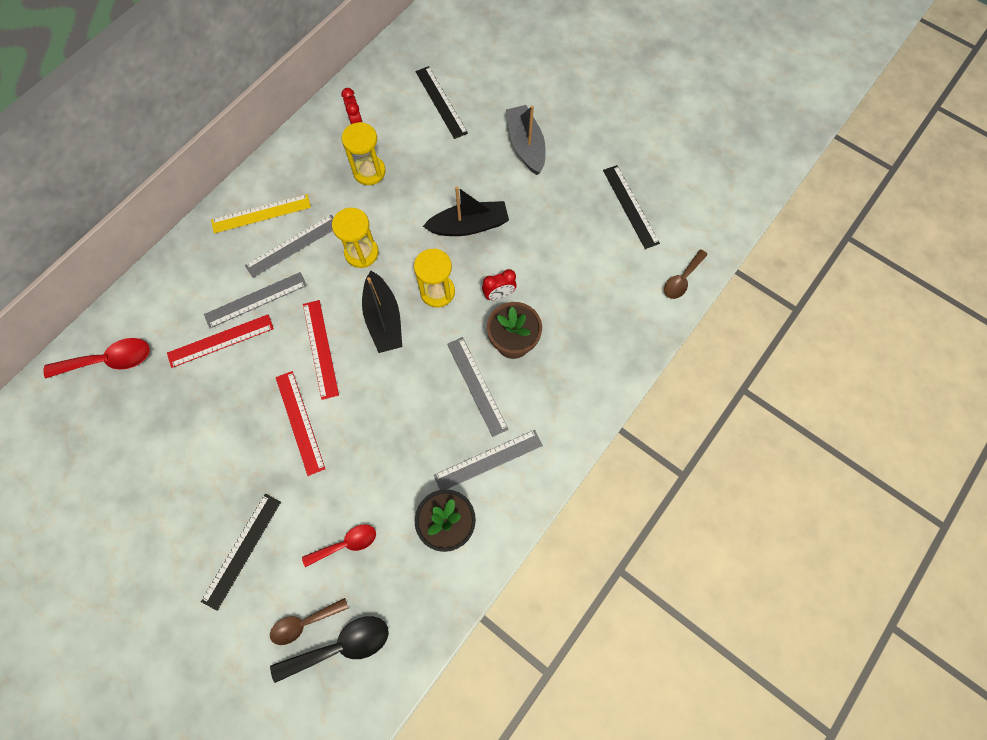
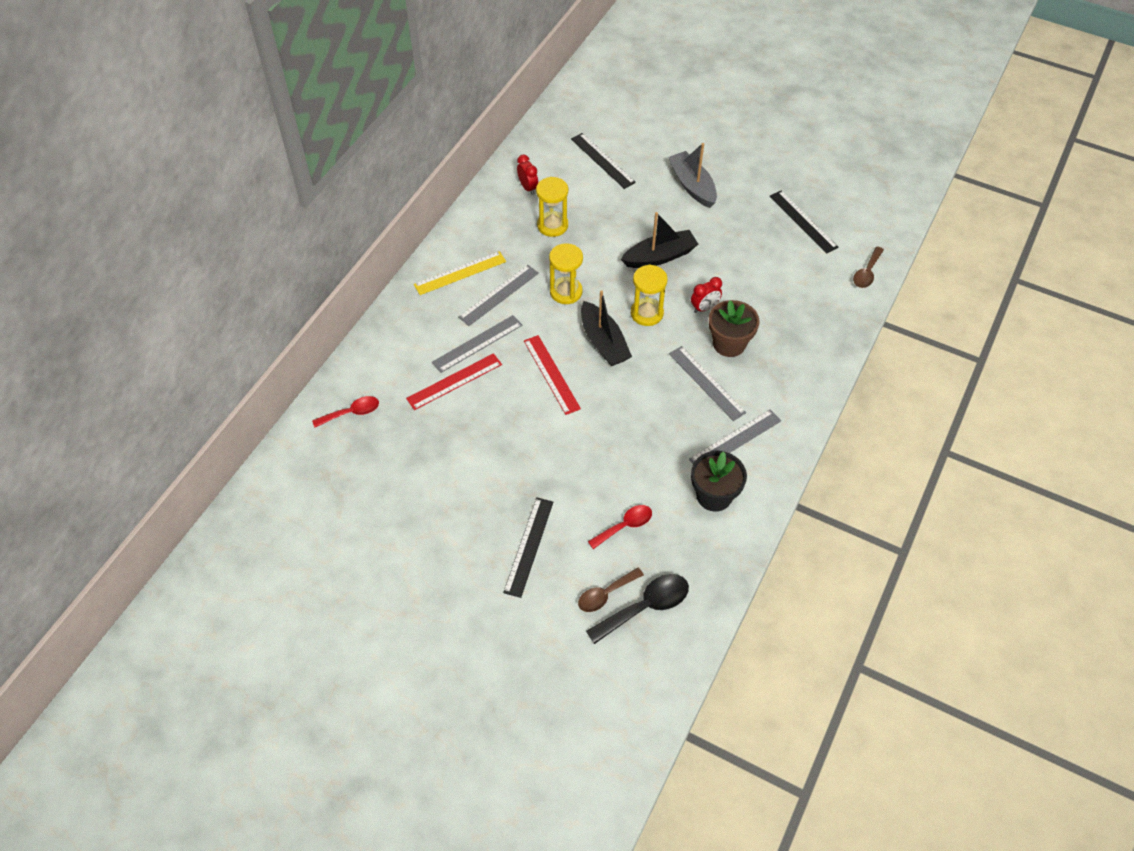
camera: 10 degrees left, 15 degrees down
(109, 360) = (352, 413): red spoon -> red spoon, size x0.67
(300, 422) = (551, 436): red ruler -> none

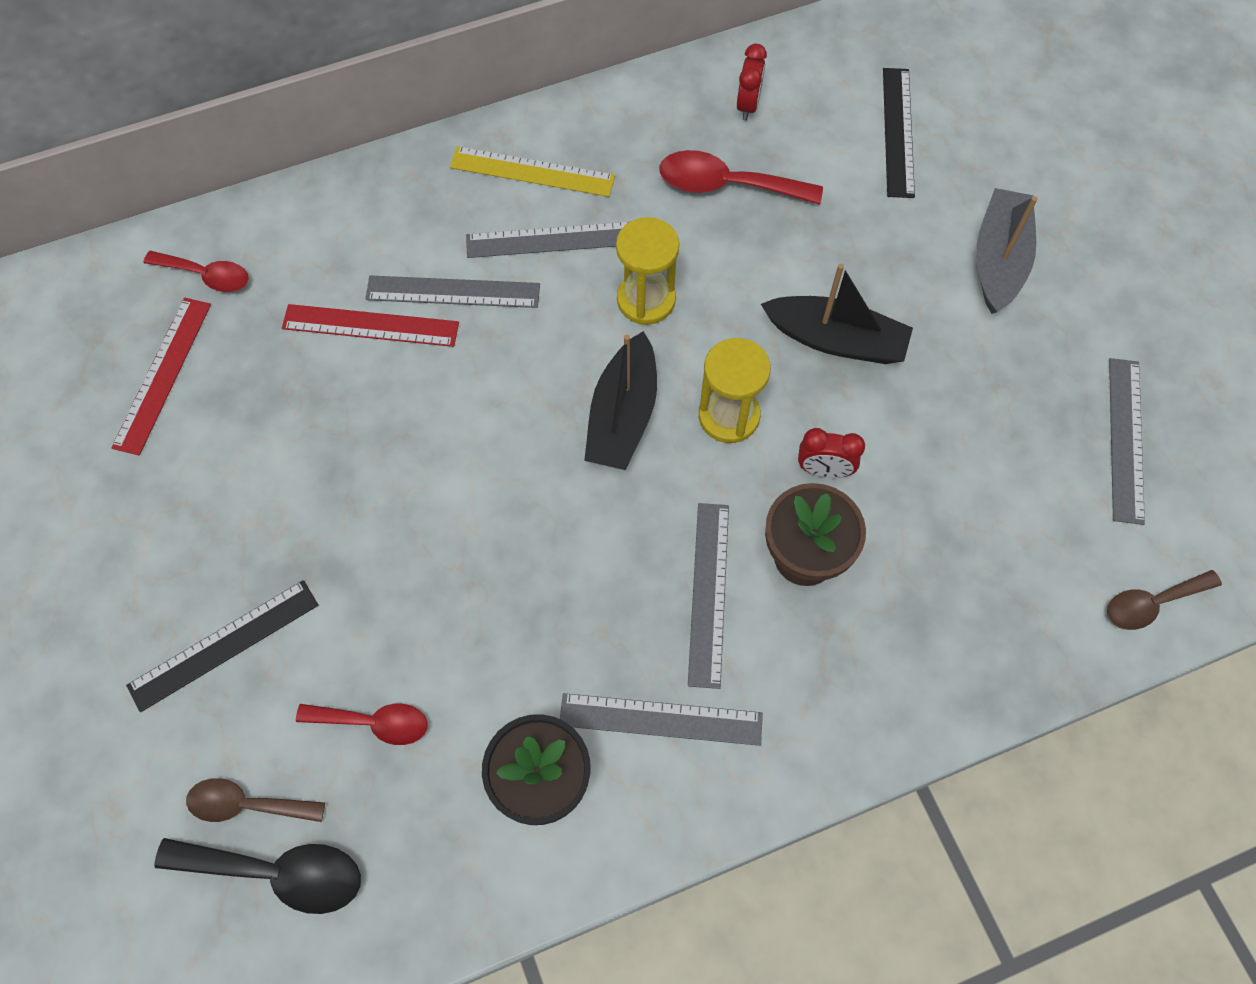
camera: 40 degrees right, 10 degrees up
(551, 374) = (504, 410): red ruler -> red ruler (162, 374)
(552, 225) = (726, 185): yellow hourglass -> red spoon
(803, 221) = (1126, 439): black ruler -> grey ruler

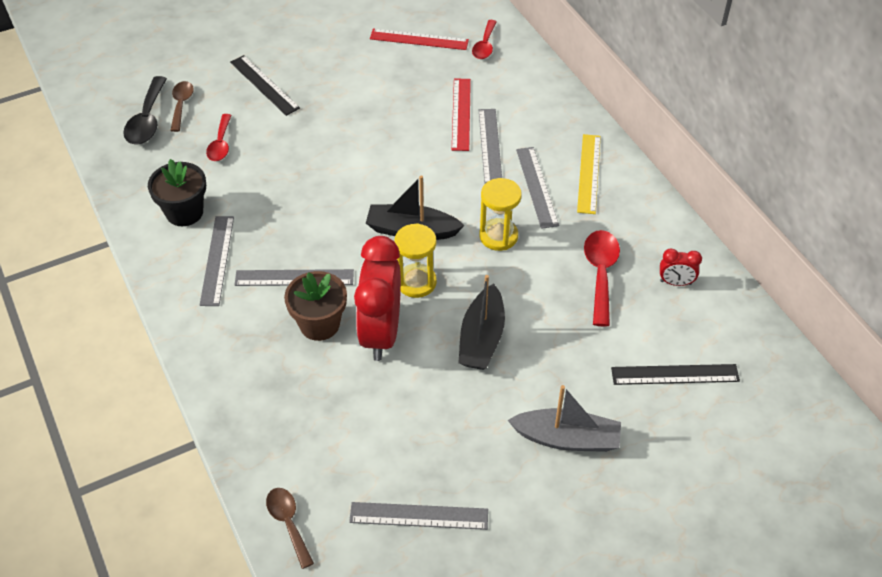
camera: 85 degrees right, 15 degrees down
(824, 470) = (381, 333): red clock -> red clock, size x2.25

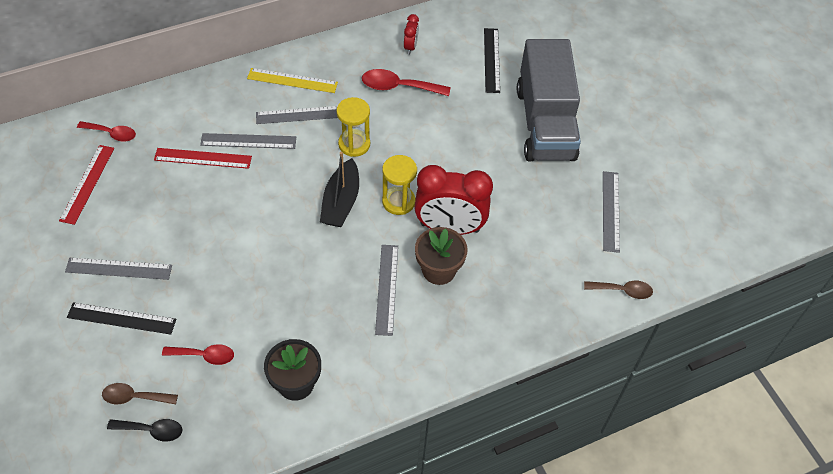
camera: 90 degrees left, 5 degrees up
(147, 120) = (152, 430): black spoon -> black spoon, size x0.67
(217, 260) = (360, 351): grey ruler -> grey ruler (119, 268)
(264, 85) = (121, 318): black ruler -> black ruler turned 45 degrees clockwise
(288, 523) = (622, 291): brown spoon -> brown spoon turned 150 degrees counterclockwise
(481, 338) = (457, 163): black boat -> none
(567, 438) = (545, 123): grey boat -> grey truck

